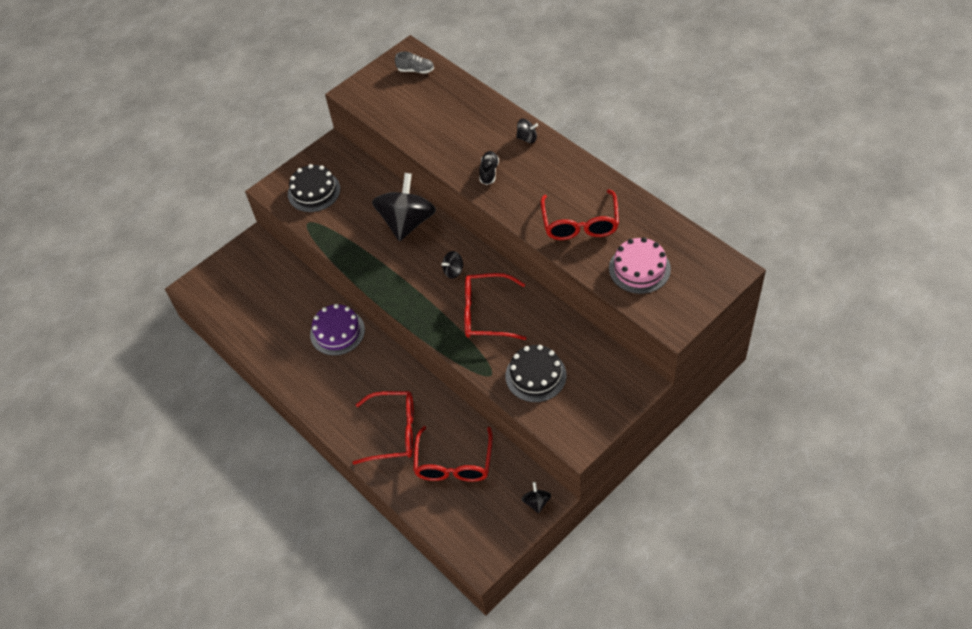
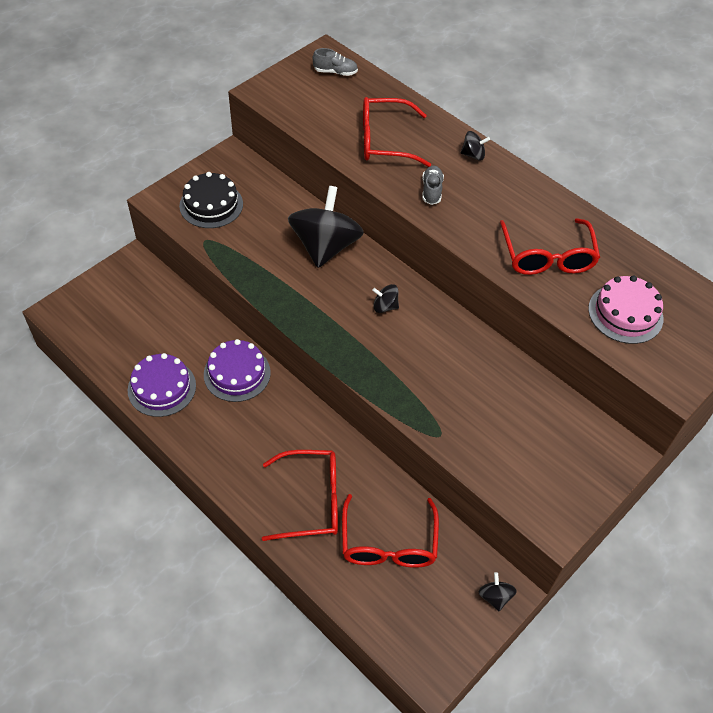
camera: 10 degrees left, 0 degrees up
(276, 346) = (162, 387): none -> purple cake
(453, 271) = (385, 306): black spinning top -> black spinning top turned 45 degrees clockwise
(486, 314) = (428, 359): red glasses -> red glasses (384, 141)
(489, 172) = (431, 191): black shoe -> grey shoe
(535, 375) = (496, 438): black cake -> none

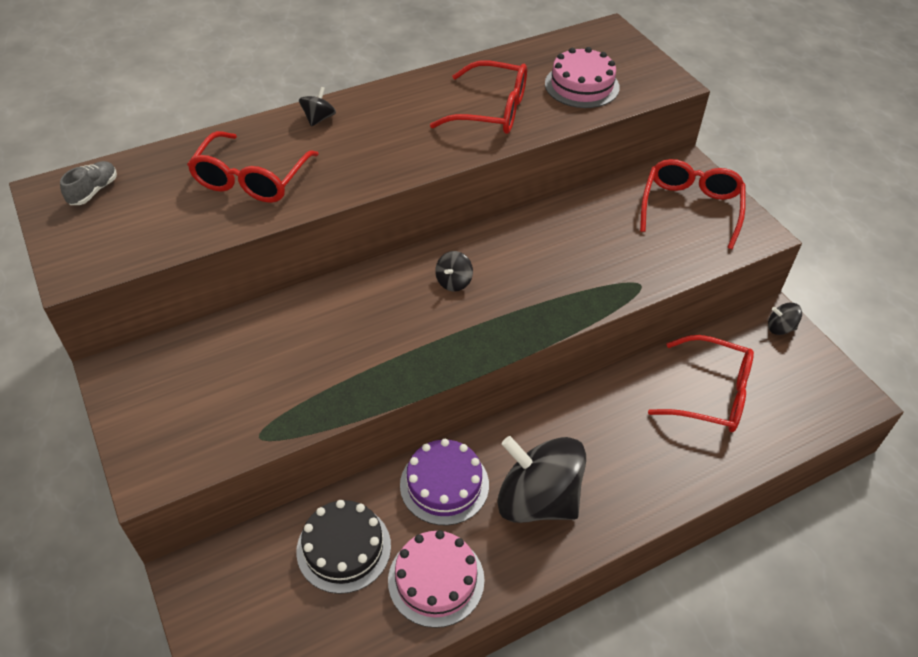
camera: 70 degrees left, 5 degrees down
(162, 387) = (436, 580): purple cake -> pink cake
(211, 205) = (196, 415): black cake -> black cake (343, 548)
(312, 500) = (646, 449): red glasses -> red glasses (690, 208)
(325, 246) = (337, 311): black spinning top -> black spinning top (537, 500)
(431, 191) = (355, 164): grey shoe -> none

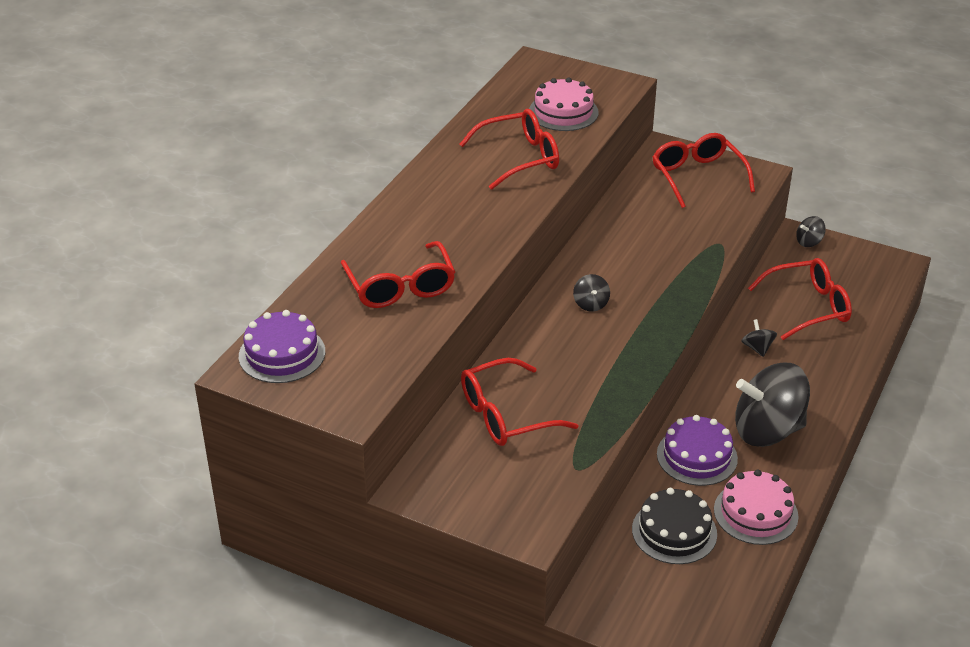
camera: 35 degrees left, 10 degrees down
(94, 191) = (282, 354): grey shoe -> purple cake
(263, 347) = (505, 415): none -> red glasses
(319, 119) = (393, 221): black spinning top -> black spinning top (757, 348)

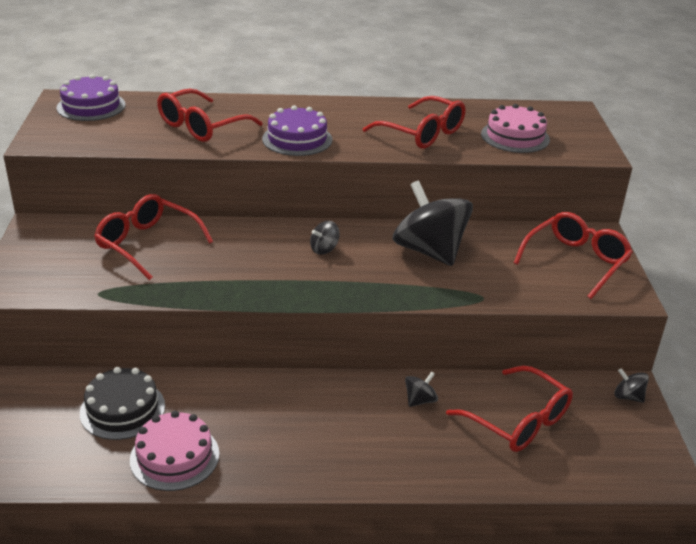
camera: 60 degrees right, 5 degrees down
(697, 456) = (232, 398): purple cake -> purple cake (297, 139)
(767, 430) = (300, 436): black spinning top -> black spinning top (429, 251)

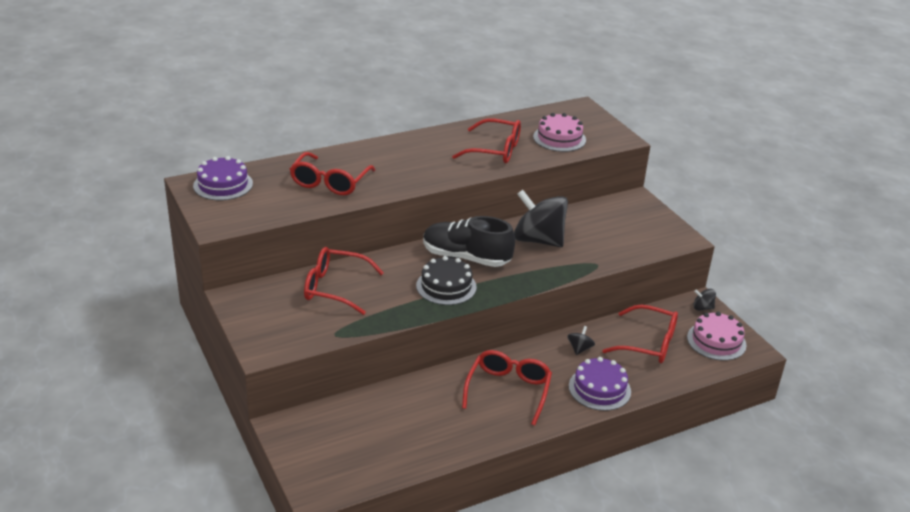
camera: 25 degrees left, 0 degrees up
(122, 409) = (386, 416): black cake -> black cake (446, 286)
(174, 456) = (450, 435): pink cake -> pink cake (716, 341)
(297, 139) = (411, 176): purple cake -> purple cake (599, 389)
(324, 249) = (466, 258): black spinning top -> black shoe
(576, 261) = (636, 222): red glasses -> red glasses (508, 390)

